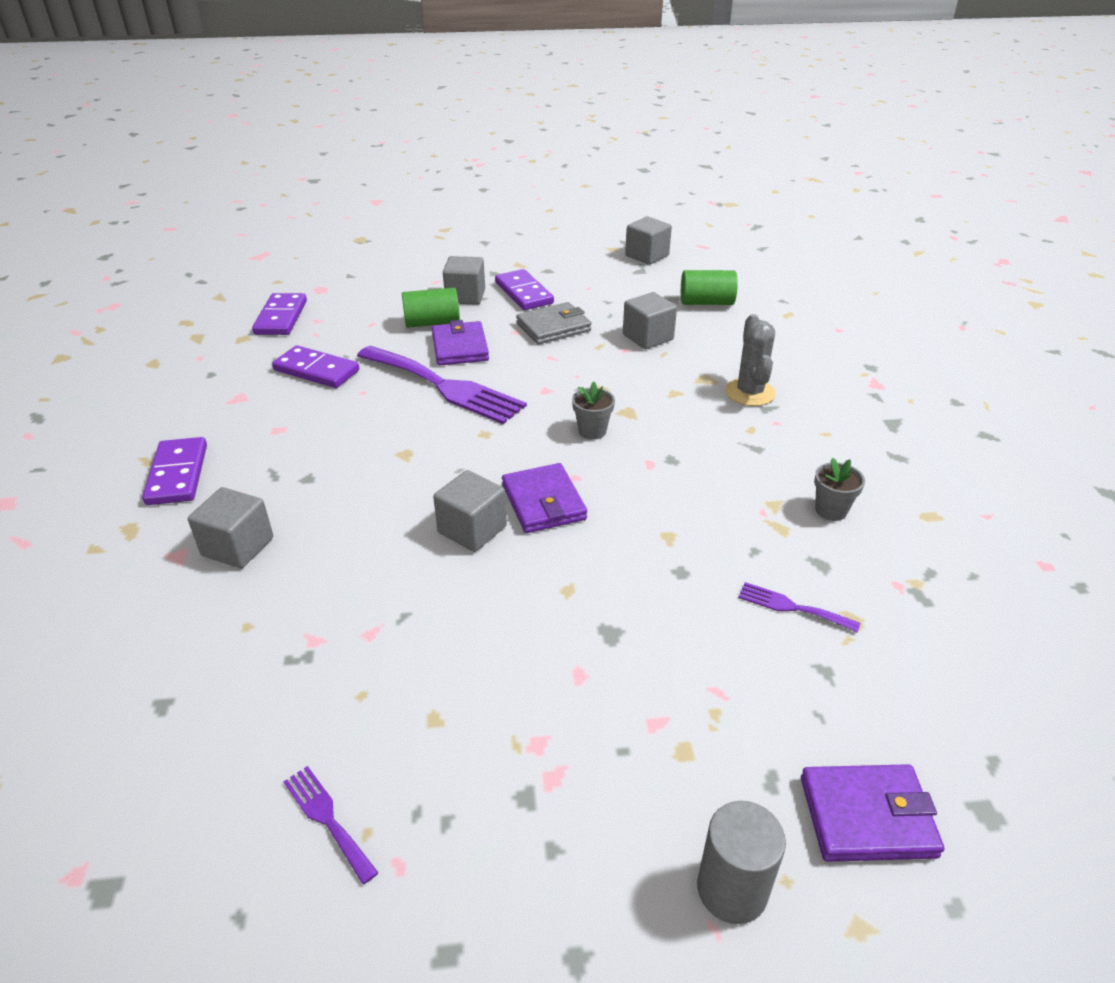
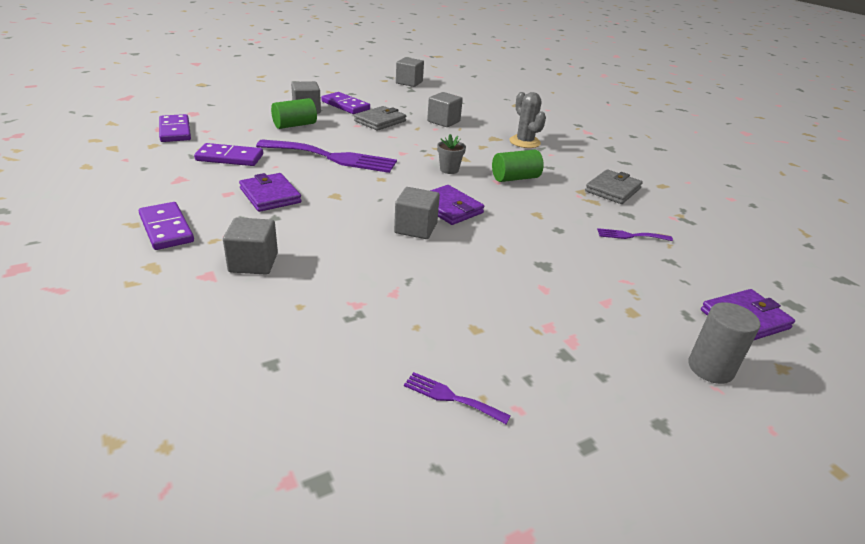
camera: 25 degrees left, 5 degrees down
(460, 347) = (326, 136): purple wallet -> purple wallet (270, 195)
(706, 302) = (464, 102): green cylinder -> green cylinder (515, 178)
(831, 510) = (613, 190): grey flower pot -> grey wallet

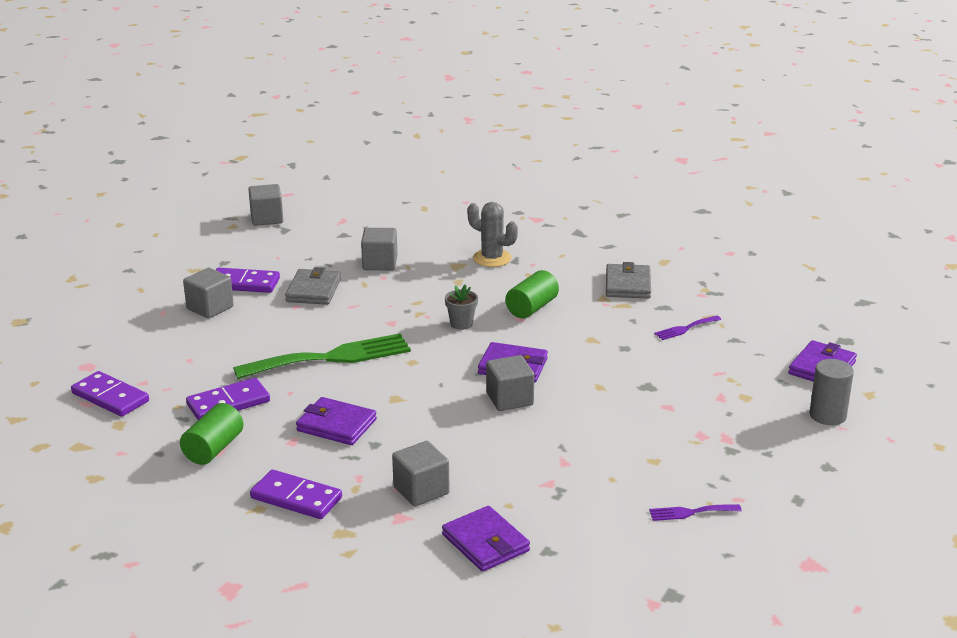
camera: 30 degrees left, 5 degrees down
(234, 328) = (485, 543): none -> purple wallet
(295, 125) = (230, 334): green cylinder -> green cylinder (213, 449)
(332, 157) = (331, 357): purple fork -> green fork

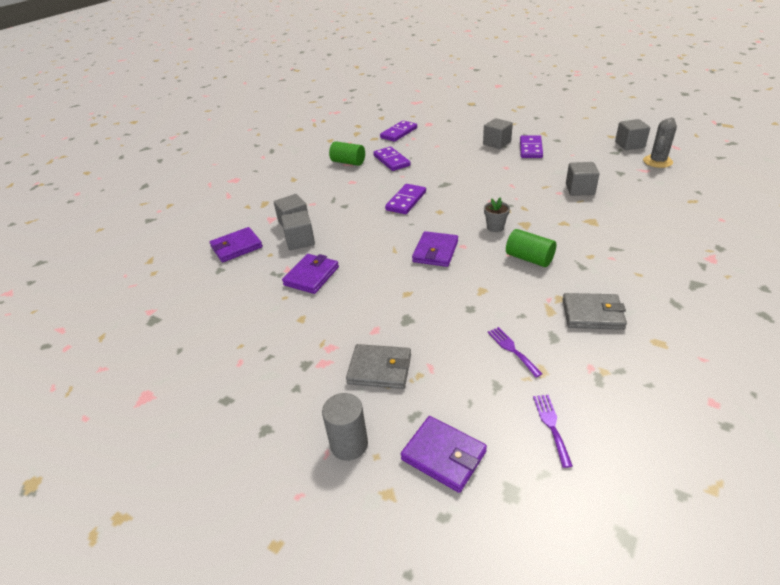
camera: 95 degrees right, 10 degrees up
(296, 498) = (298, 188): purple domino -> purple domino (406, 201)
(313, 290) = (529, 170): grey wallet -> grey wallet (379, 369)
(331, 357) = (442, 184): green fork -> none
(336, 425) = (366, 192): purple wallet -> purple wallet (311, 276)
(492, 258) = (612, 237): grey cactus -> grey cactus (657, 161)
(509, 399) = (391, 251): grey cube -> grey cube (300, 241)
(690, 512) = (232, 334): purple fork -> purple fork (551, 425)

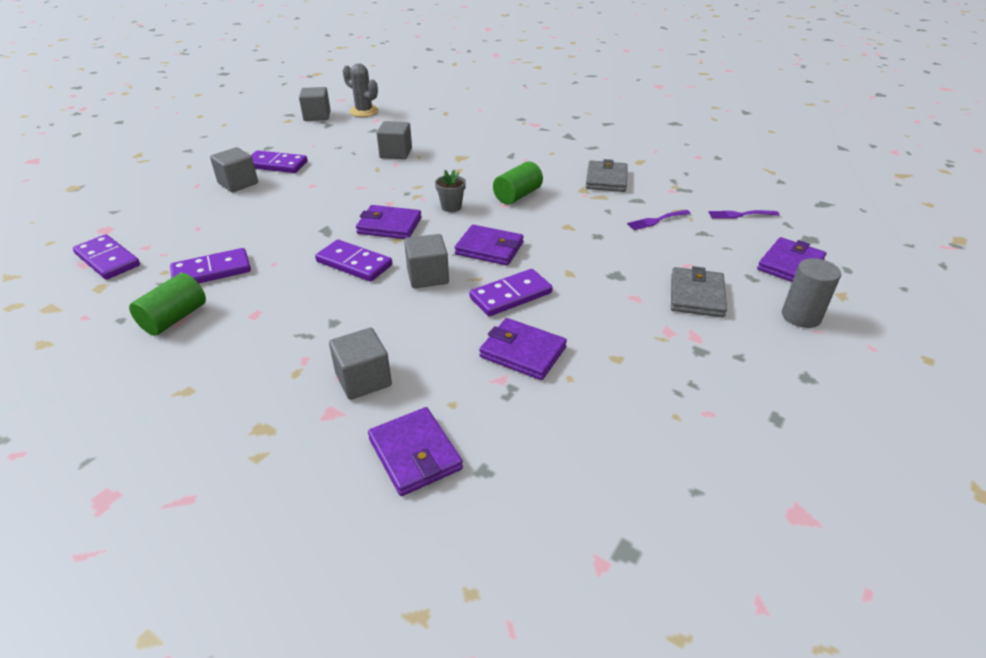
camera: 90 degrees left, 0 degrees up
(300, 241) = (423, 369): grey cube -> grey cube (427, 276)
(374, 266) = (511, 295): none -> purple domino
(457, 205) = (389, 226): none -> purple wallet

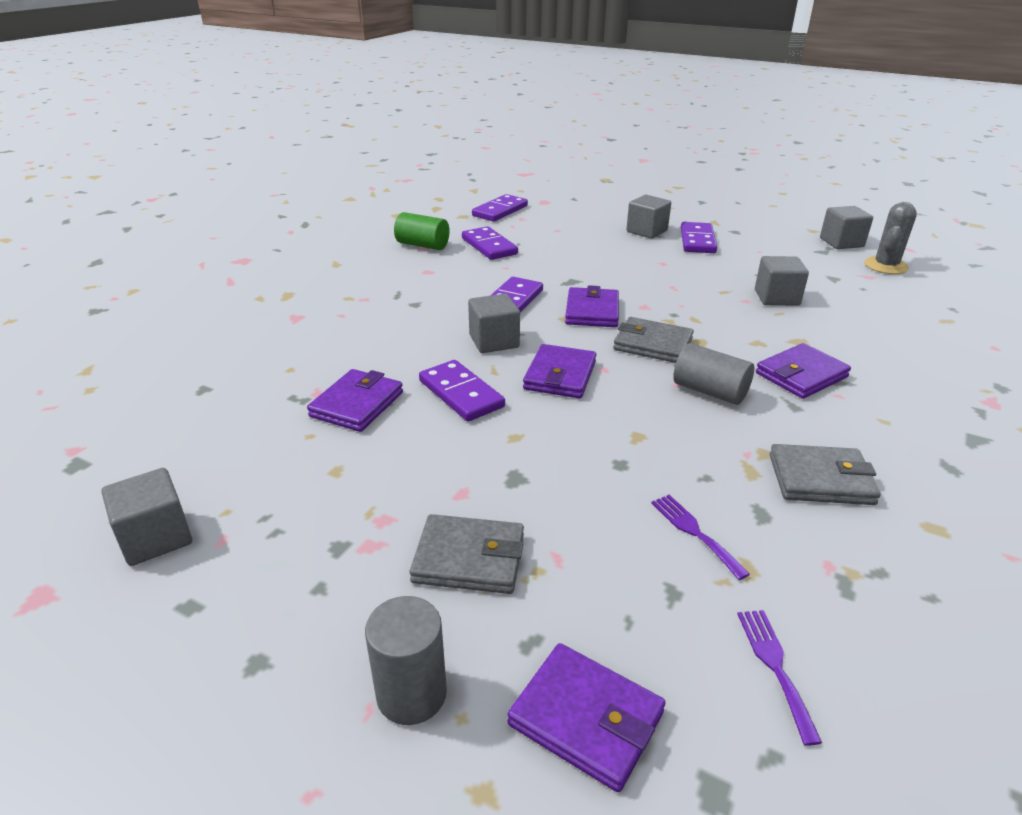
camera: 85 degrees right, 5 degrees down
(363, 379) = (333, 325): grey cube -> grey cube (156, 538)
(415, 454) = (236, 356): purple wallet -> purple wallet (801, 375)
(451, 207) = (652, 344): grey flower pot -> grey wallet
(517, 195) = (710, 391): green cylinder -> grey cylinder

